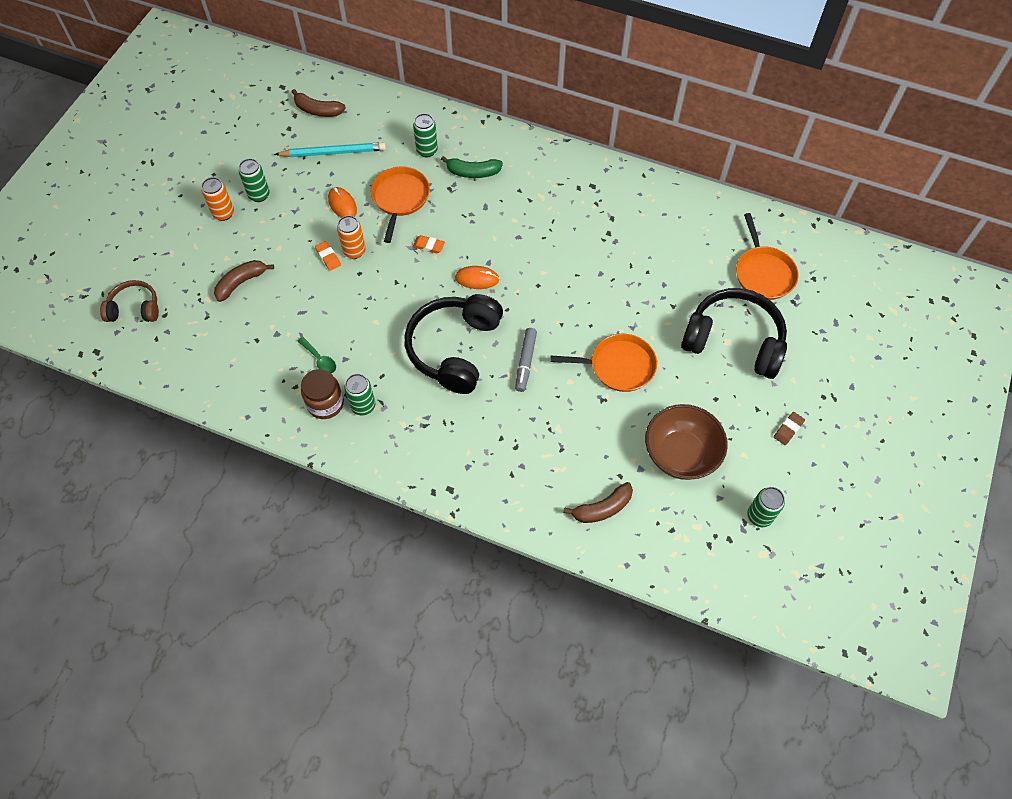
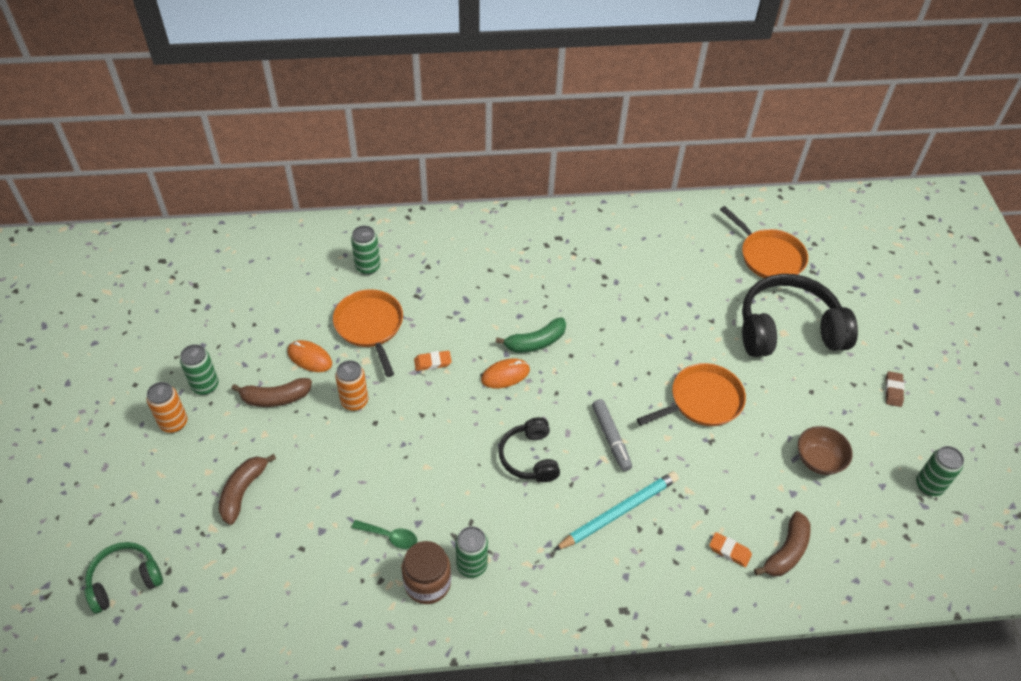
camera: 30 degrees left, 10 degrees down
(134, 308) = (125, 580): brown headphones -> green headphones
(318, 110) = (219, 270): brown banana -> brown banana (275, 398)
(328, 257) = (329, 420): orange eraser -> orange eraser (729, 551)
(333, 152) = (265, 307): turquoise pencil -> turquoise pencil (618, 512)
(454, 349) = (529, 457): black headphones -> black headphones, size x0.55
(473, 172) = (430, 270): green banana -> green banana (535, 342)
(680, 454) = (818, 460): brown bowl -> brown bowl, size x0.60

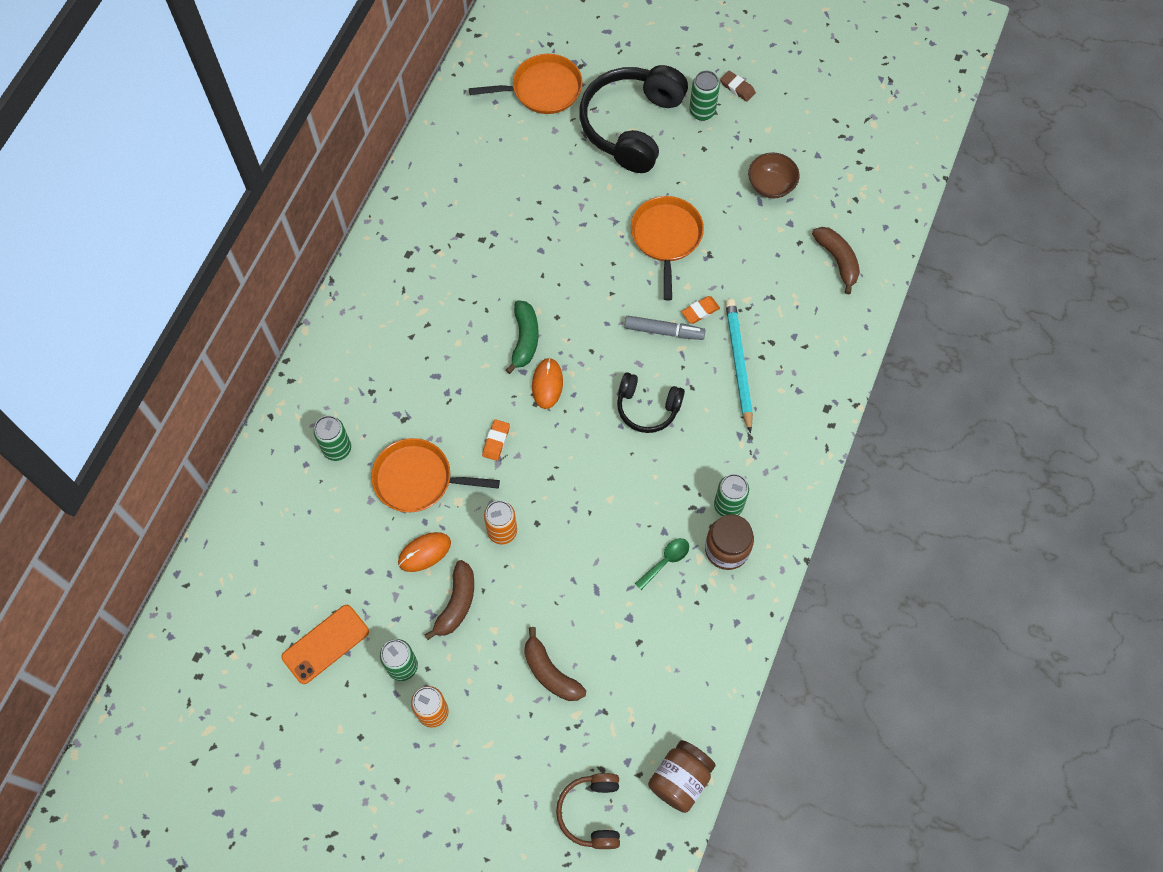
camera: 60 degrees left, 15 degrees up
(125, 580) = (592, 812): green headphones -> brown headphones
(181, 642) = (680, 779): none -> brown jar
(203, 329) = (325, 644): none -> orange phone
(729, 551) = (816, 301): orange eraser -> orange eraser (700, 311)
(929, 485) = (834, 123): green can -> green can (702, 112)

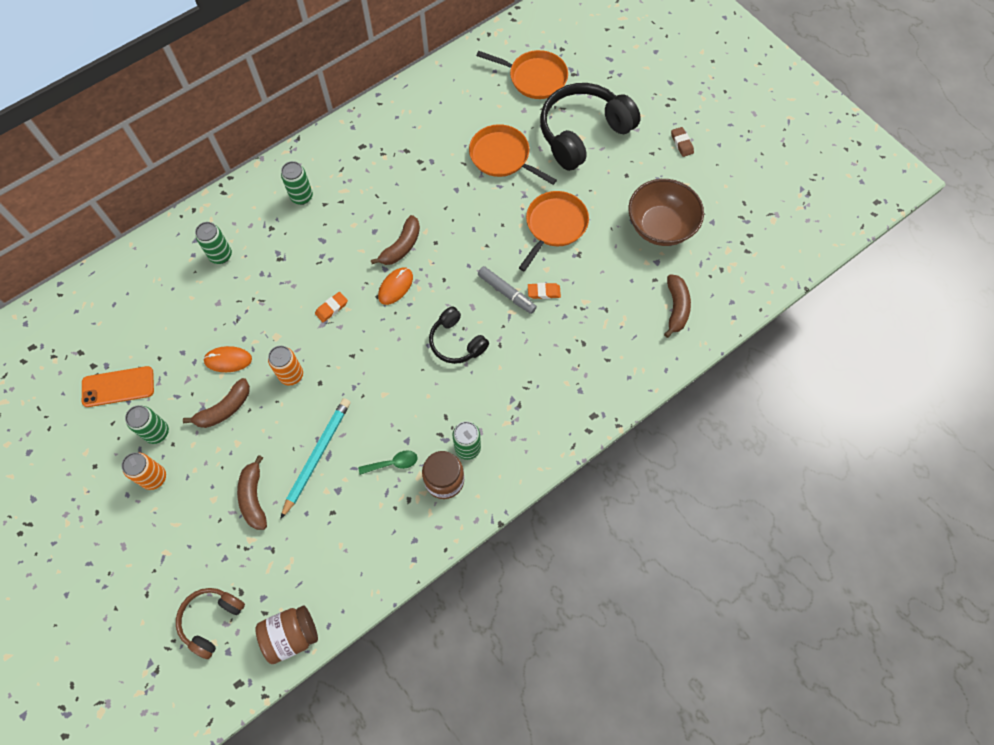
camera: 30 degrees right, 0 degrees up
(417, 479) = (259, 306): orange pan -> orange pan (502, 156)
(525, 339) = (401, 247): green banana -> brown banana
(702, 112) = (643, 148): green can -> green can (302, 197)
(738, 364) = (546, 346): turquoise pencil -> turquoise pencil (317, 456)
(771, 185) = (660, 226): brown bowl -> brown bowl, size x1.66

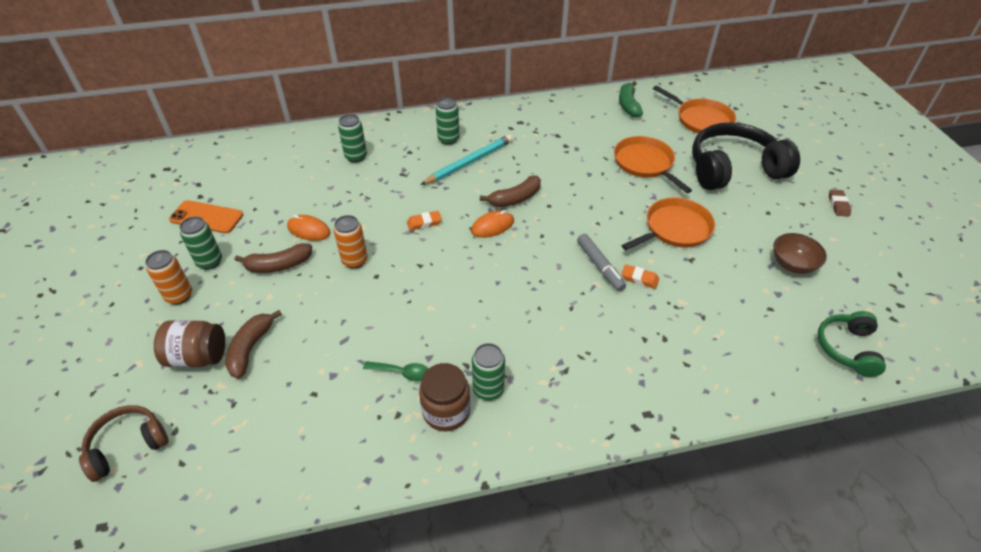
camera: 25 degrees right, 20 degrees down
(291, 635) = (189, 501): brown jar -> brown jar (198, 357)
(317, 456) = (333, 336): turquoise pencil -> turquoise pencil (469, 162)
(456, 342) = (527, 290): black headphones -> none
(458, 82) = (628, 105): none -> green banana
(660, 226) = (792, 264): brown bowl -> brown bowl, size x0.60
(676, 308) = (788, 343): brown banana -> none
(719, 294) = (847, 348): none -> green headphones

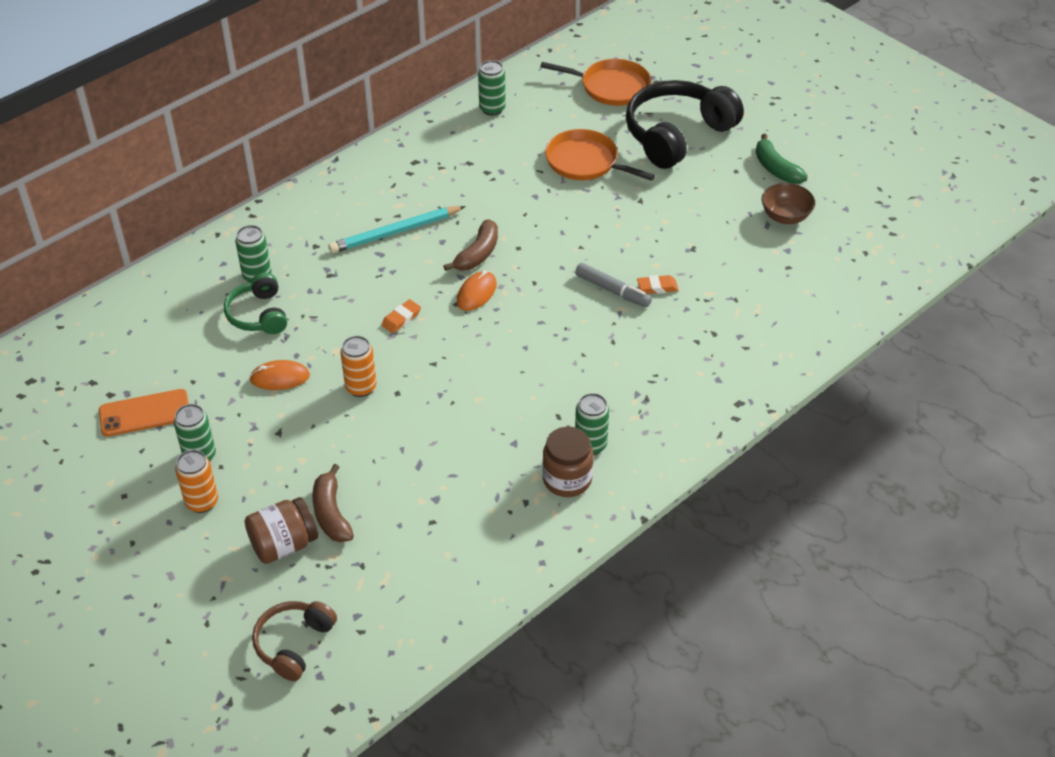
camera: 30 degrees left, 0 degrees up
(278, 265) = (281, 427): brown banana -> none
(402, 373) = (500, 467): green spoon -> none
(448, 139) = (349, 214): green can -> green can (492, 109)
(469, 162) = (395, 232): turquoise pencil -> turquoise pencil turned 135 degrees counterclockwise
(628, 105) = (521, 96): green banana -> green banana (776, 168)
(675, 228) = (659, 223): orange pan -> none
(838, 205) = (795, 138): brown eraser -> none
(847, 348) = (868, 276): green headphones -> green headphones (258, 314)

